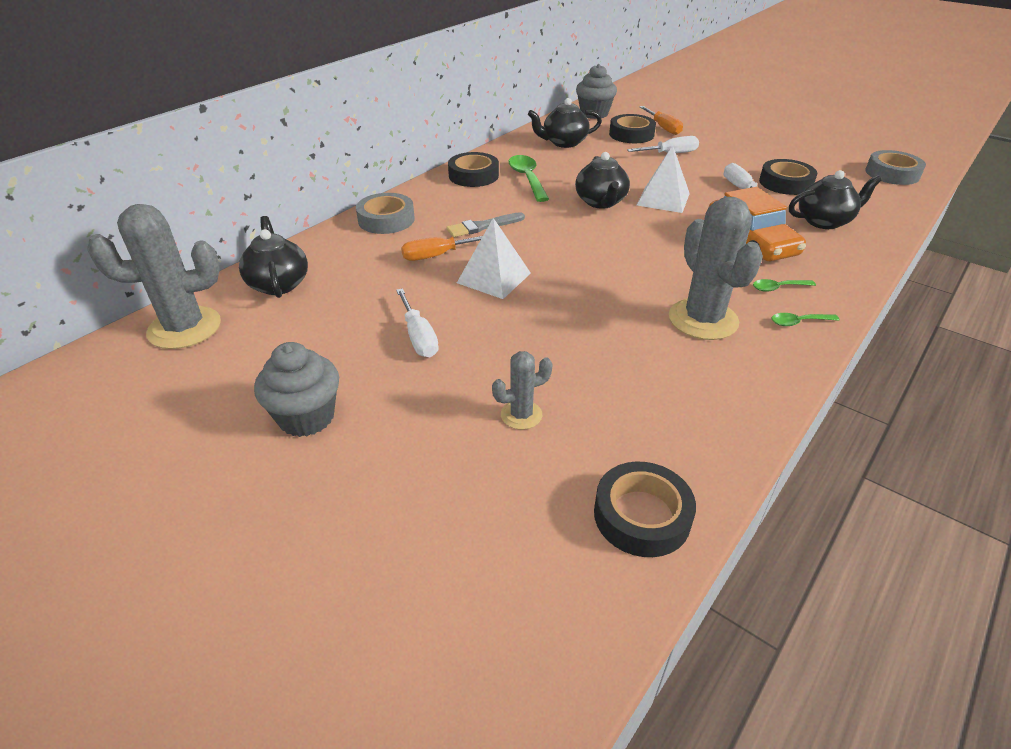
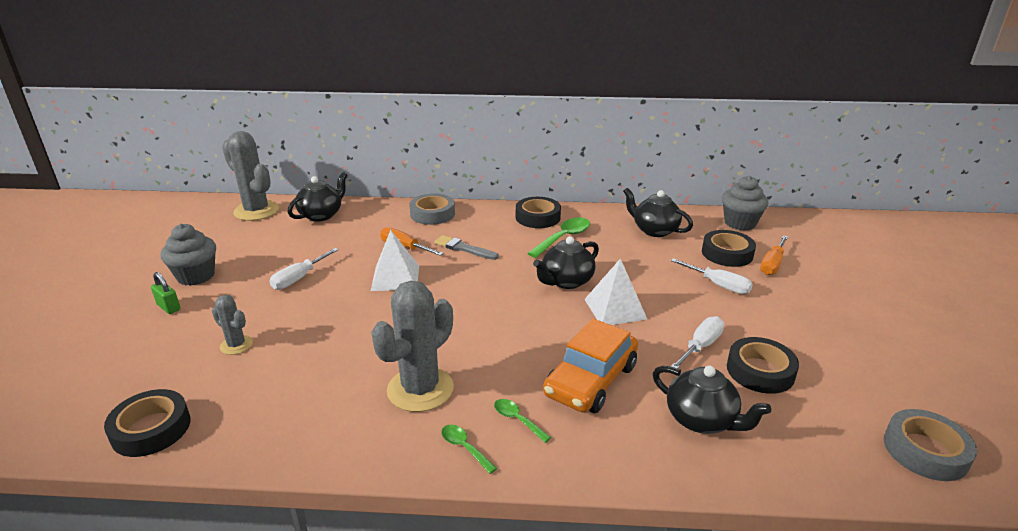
camera: 55 degrees right, 10 degrees down
(365, 457) = (168, 307): none -> green padlock

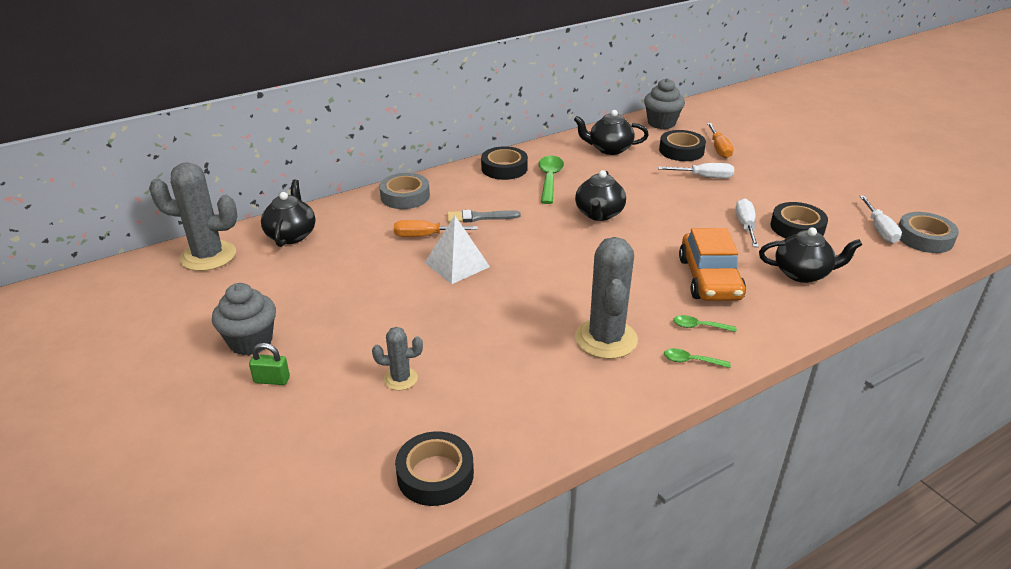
camera: 35 degrees left, 5 degrees up
(299, 278) = (366, 300): white screwdriver -> white screwdriver (879, 229)
(615, 309) = (660, 221): white pyramid -> none

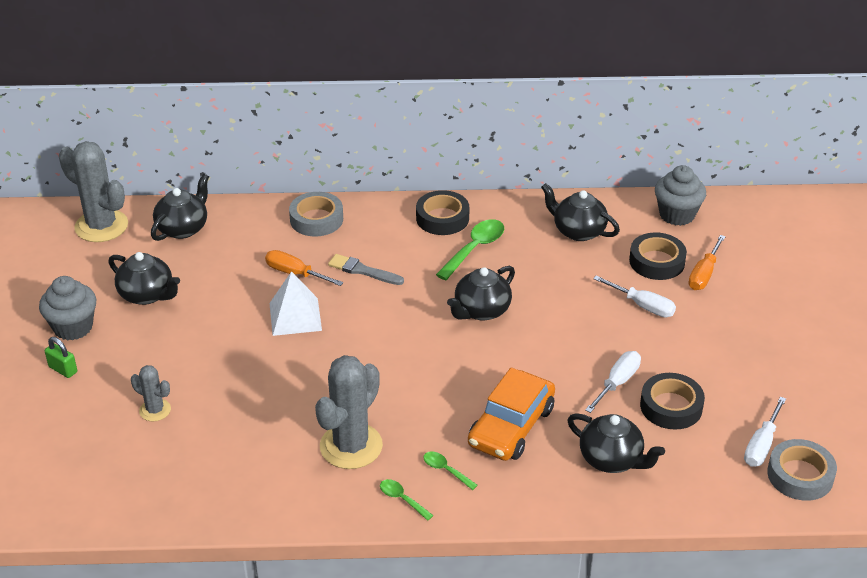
camera: 30 degrees right, 5 degrees up
(303, 292) = (147, 295): none -> black teapot
(435, 474) = (113, 501): black tape -> none

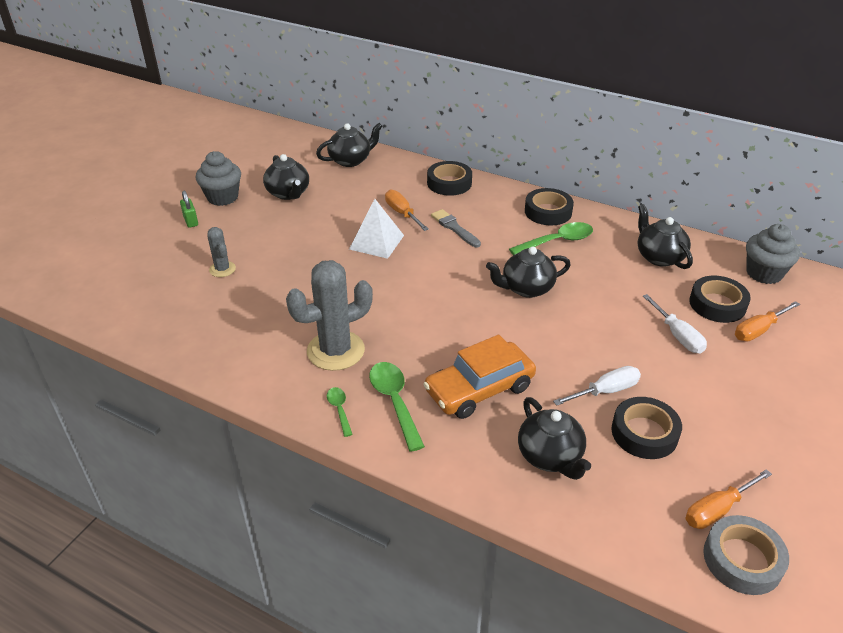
camera: 30 degrees right, 0 degrees up
(101, 226) = (299, 143): grey cactus -> none
(316, 219) = (449, 183): grey tape -> black tape
(446, 470) = (394, 402): green spoon -> green spoon, size x1.84
(762, 445) = (717, 509): white screwdriver -> orange screwdriver

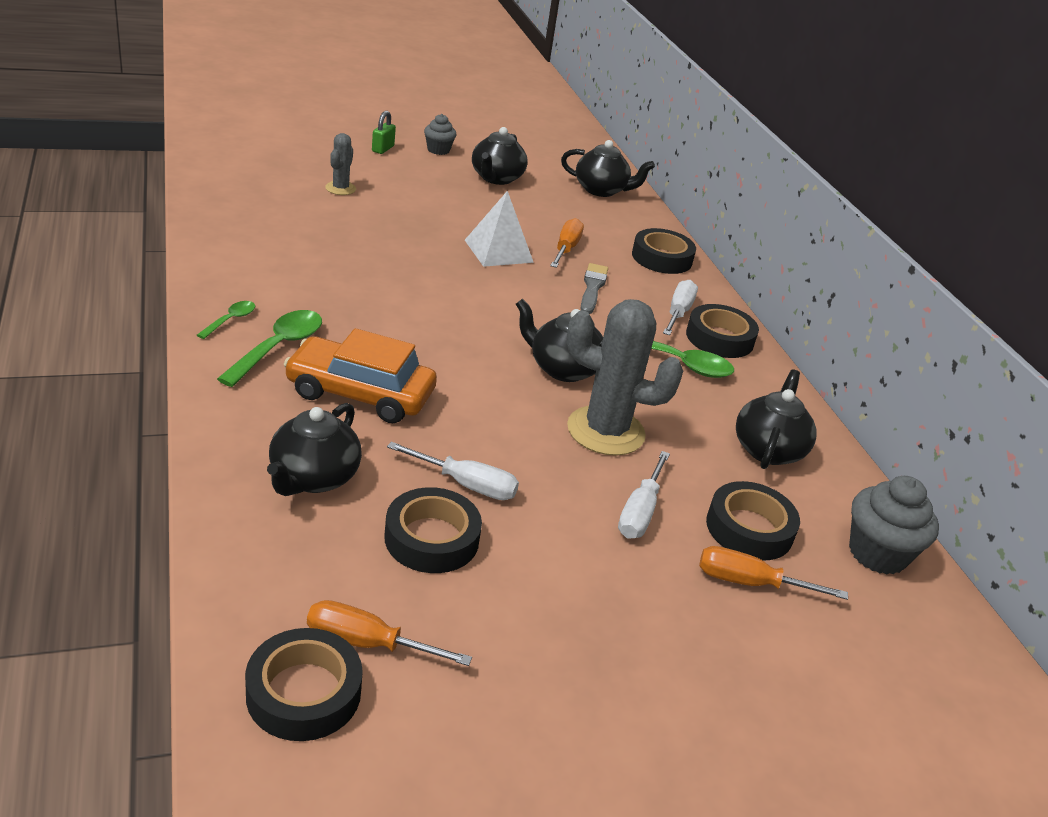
camera: 40 degrees right, 5 degrees down
(222, 197) = (438, 150): grey cupcake -> grey cupcake, size x0.62
(335, 351) = (308, 288): grey cactus -> grey cactus (605, 431)
(510, 211) = (678, 313): none -> white screwdriver
(742, 560) = (304, 692): grey tape -> black tape

